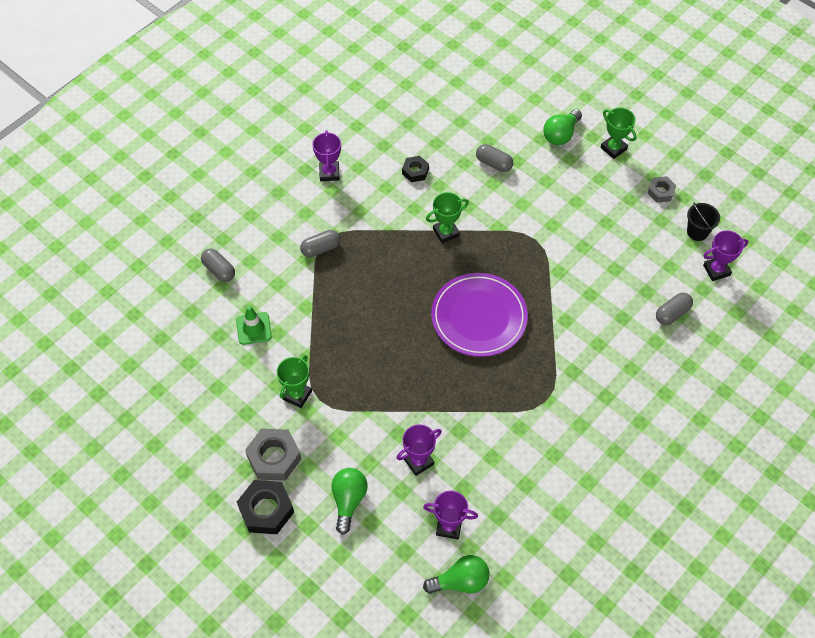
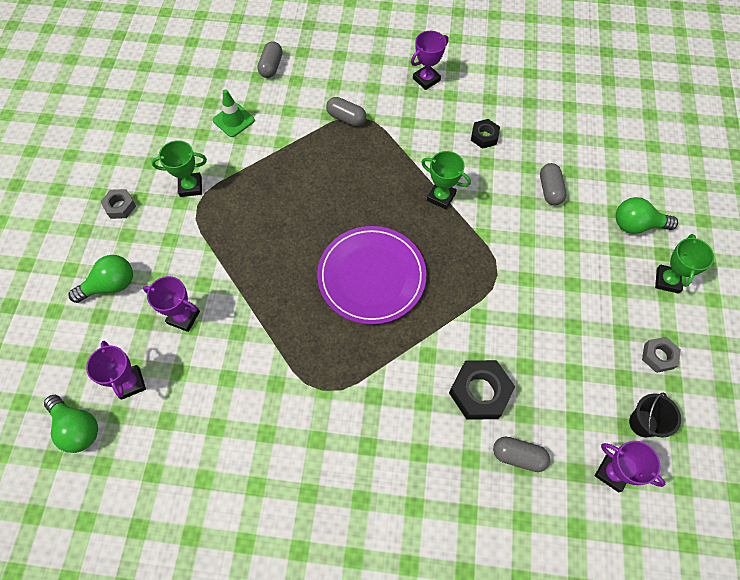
camera: 55 degrees right, 5 degrees up
(266, 510) = (67, 230): black nut -> black nut (479, 392)
(274, 458) = (120, 206): grey nut -> grey nut, size x0.59

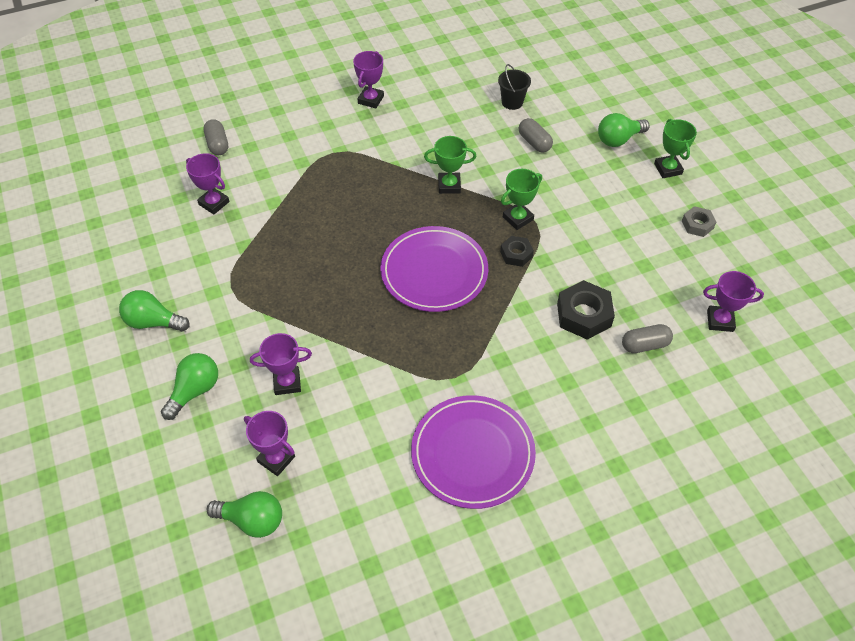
camera: 30 degrees left, 10 degrees down
(120, 206) = (153, 322): grey nut -> green light bulb
(190, 187) = (213, 275): green trophy -> green trophy (518, 218)
(233, 120) = (214, 203): green traffic cone -> purple trophy
(288, 473) = (472, 453): none -> purple plate
(346, 118) = (320, 158): grey capsule -> none
(484, 136) = (452, 124): black nut -> black nut (516, 254)
(643, 423) = (718, 276): black bucket -> black bucket (512, 102)

